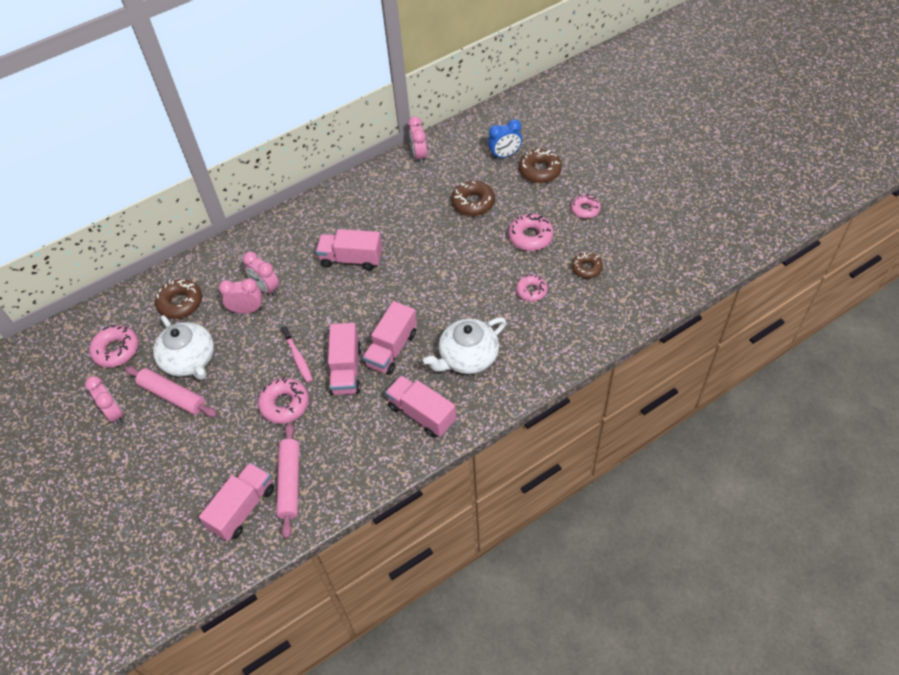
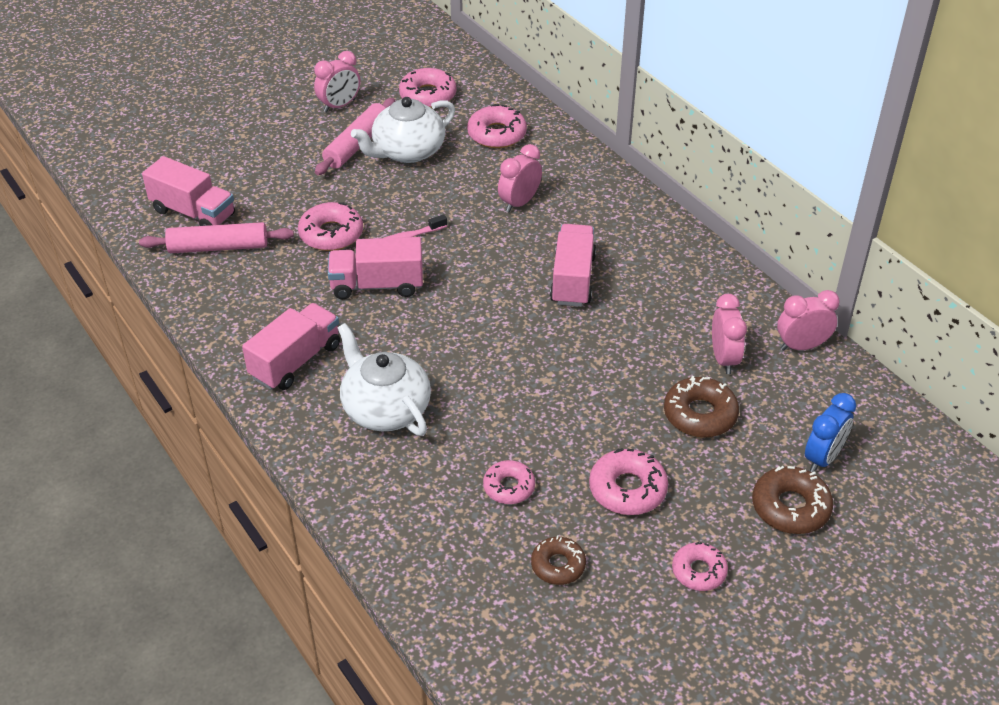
camera: 85 degrees right, 10 degrees down
(180, 303) = (497, 134): brown donut -> pink donut
(247, 310) = (483, 189): pink clock -> pink clock (724, 359)
(391, 349) = (408, 327): pink truck -> none
(505, 155) = (823, 458): blue clock -> blue clock turned 120 degrees counterclockwise

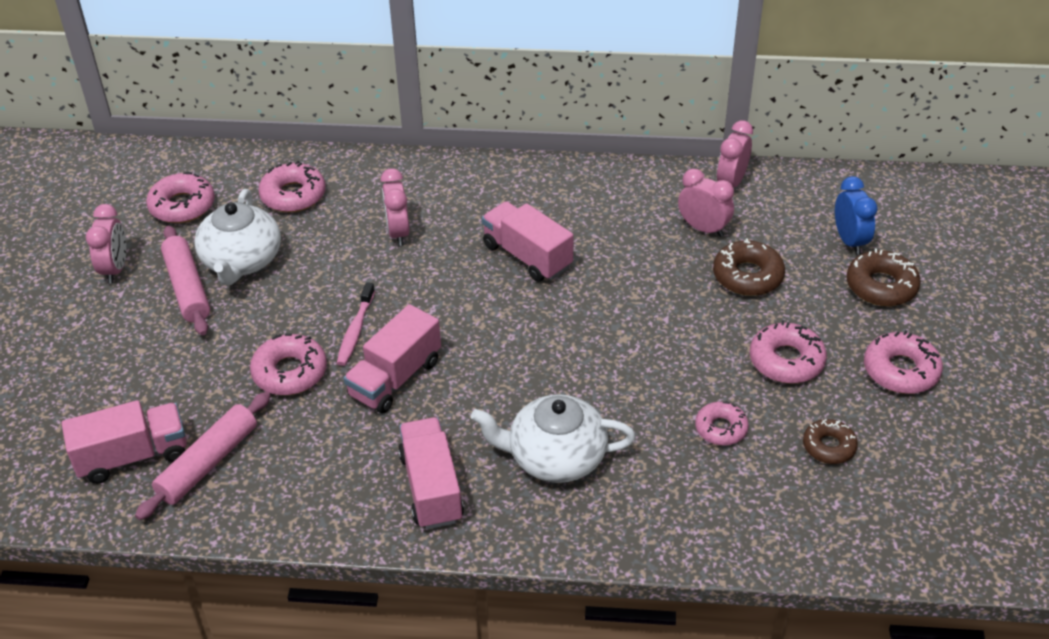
camera: 50 degrees left, 0 degrees up
(699, 571) = (900, 370): pink donut -> pink donut, size x1.50

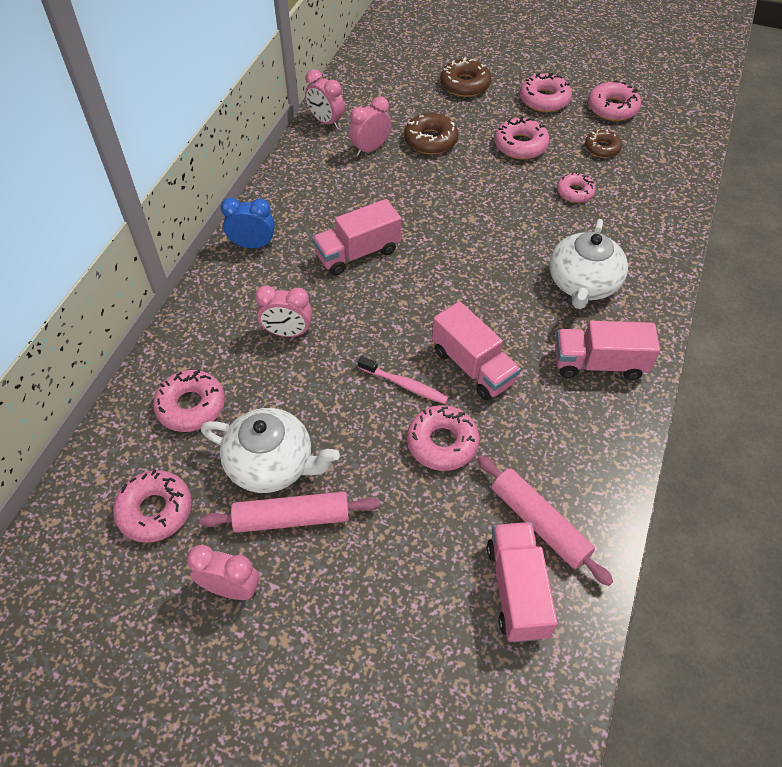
camera: 75 degrees left, 10 degrees up
(849, 241) = (415, 85): blue clock -> blue clock (253, 245)
(929, 448) = (612, 108): none -> pink donut

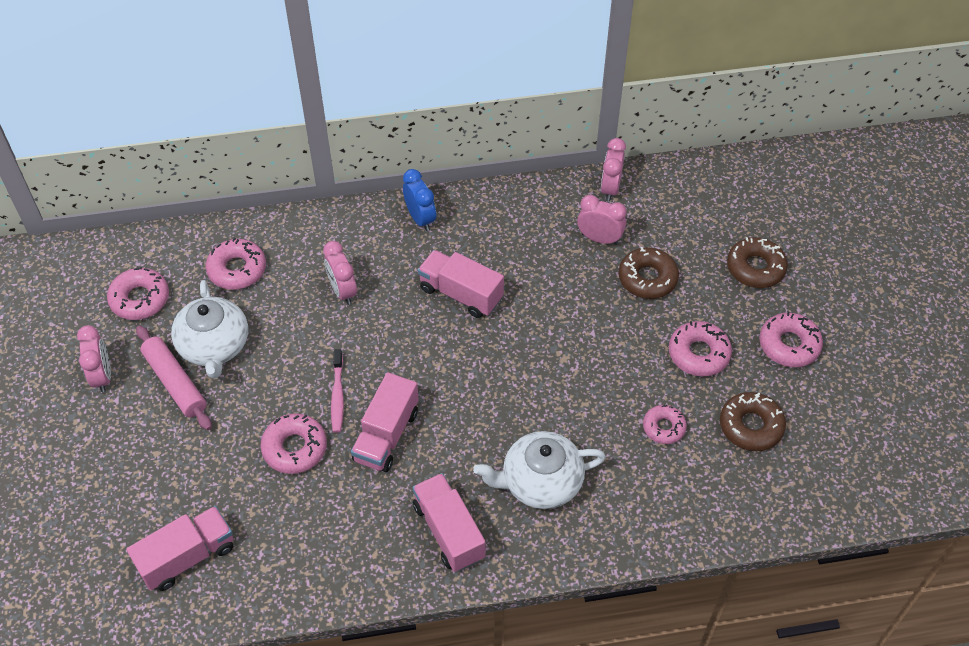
camera: 60 degrees right, 0 degrees up
(539, 523) = (255, 549): pink rolling pin -> none
(602, 148) = (751, 426): brown donut -> brown donut, size x1.50
(612, 108) = (826, 411): pink donut -> none

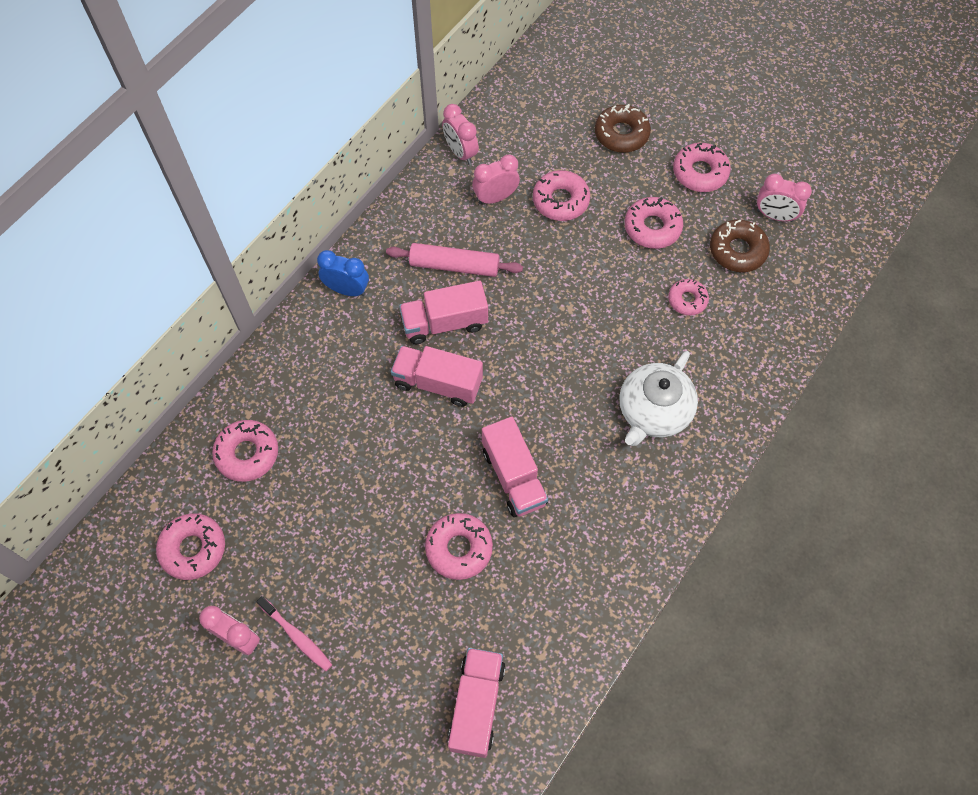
camera: 45 degrees left, 10 degrees up
(175, 382) = (305, 587): pink rolling pin -> pink rolling pin (454, 265)
(214, 346) = (302, 530): white teapot -> none
(337, 396) = (444, 480): pink toothbrush -> pink toothbrush (297, 636)
(343, 291) = (353, 397): pink clock -> pink clock (775, 216)
(449, 531) = (634, 504): pink truck -> pink truck (438, 383)
(647, 278) = (560, 201): brown donut -> pink donut

